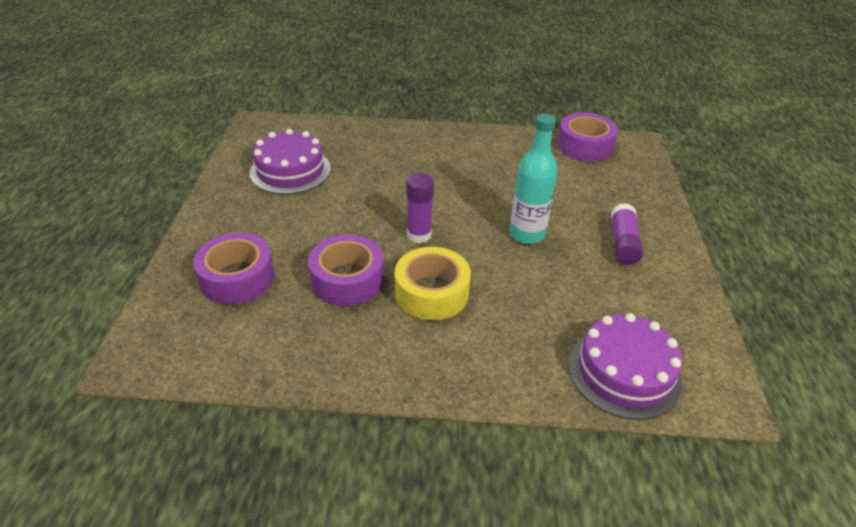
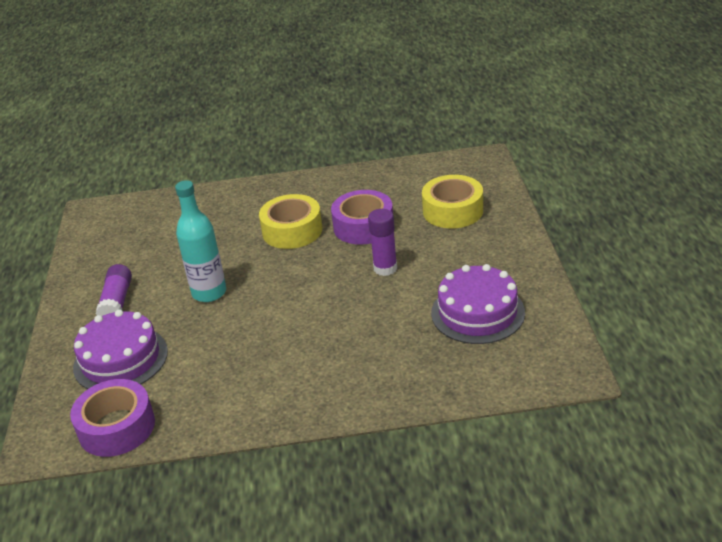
camera: 175 degrees right, 5 degrees down
(237, 278) = (453, 211): purple tape -> yellow tape
(419, 235) = (313, 272): purple glue stick -> purple glue stick (385, 268)
(624, 372) = (152, 212): purple cake -> purple cake (120, 359)

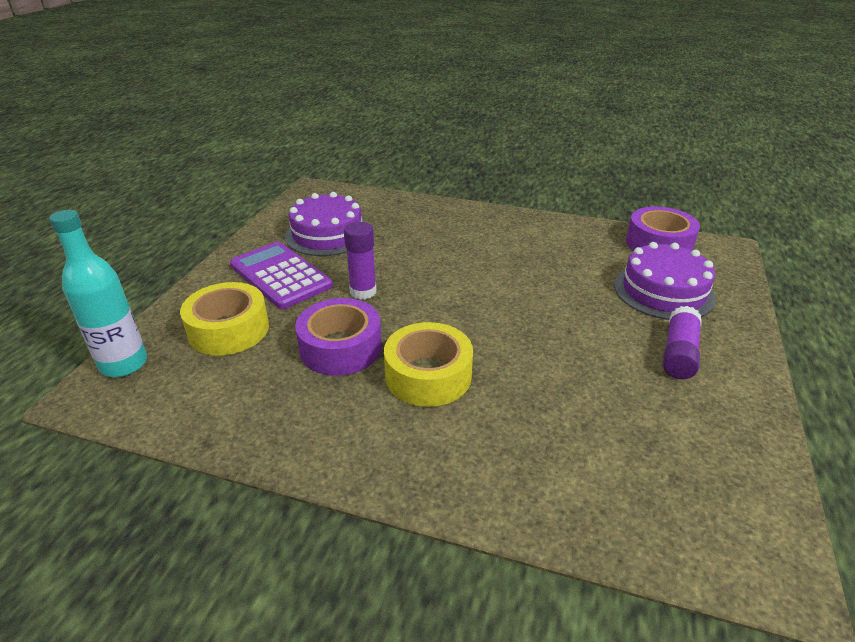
camera: 160 degrees left, 0 degrees up
(209, 293) = (561, 328): turquoise bottle -> turquoise bottle (124, 364)
(468, 257) = (280, 276): none -> purple calculator

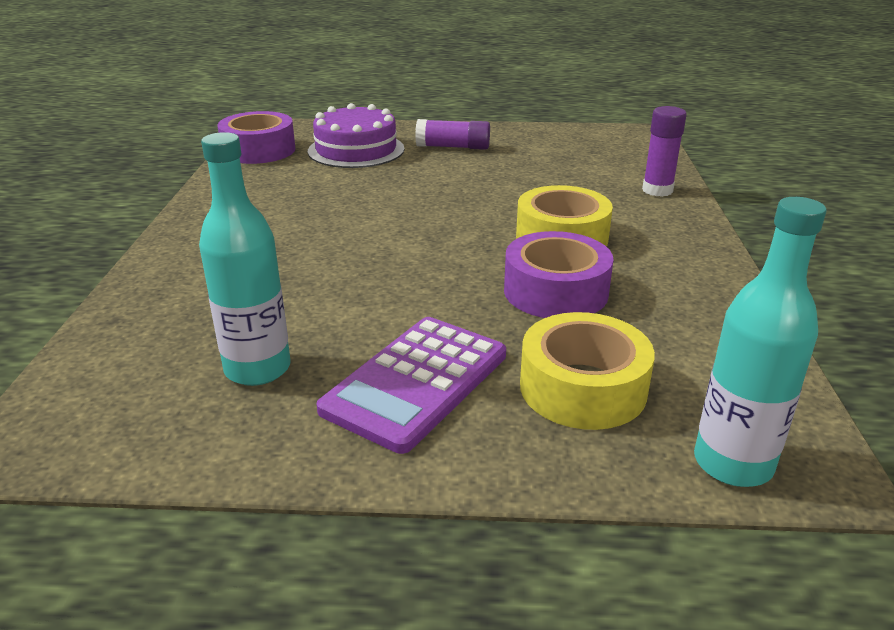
camera: 105 degrees left, 5 degrees down
(327, 234) = (257, 369): purple cake -> turquoise bottle
(363, 292) = (429, 299): purple glue stick -> purple glue stick (657, 190)

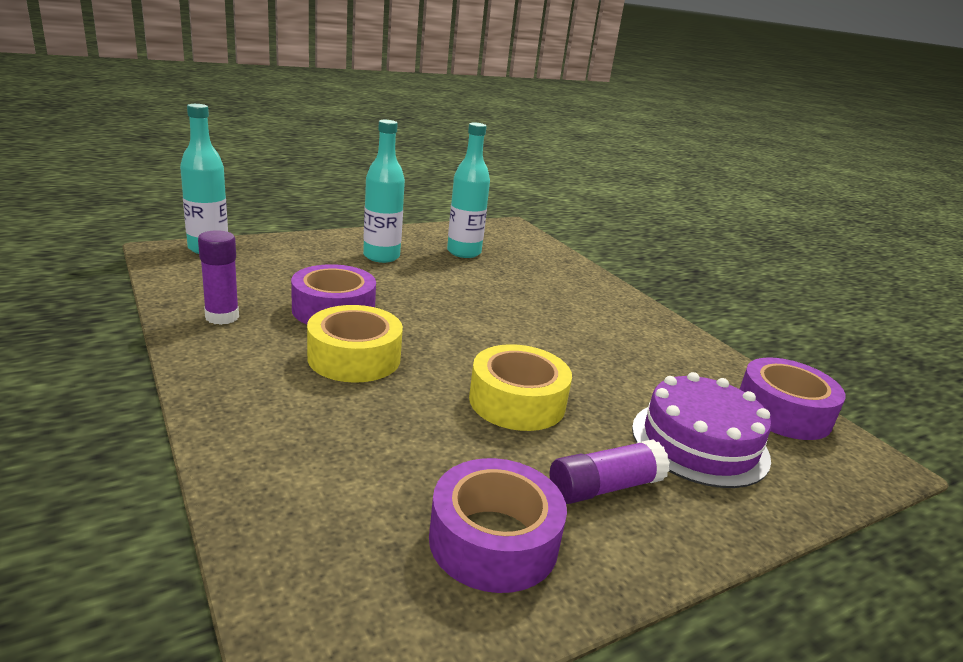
camera: 145 degrees right, 5 degrees down
(416, 382) = (381, 256): purple calculator -> turquoise bottle
(540, 144) = (493, 540): none -> purple tape
(582, 388) = (292, 264): yellow tape -> yellow tape (517, 401)
(657, 190) = (264, 457): purple glue stick -> purple glue stick (222, 317)

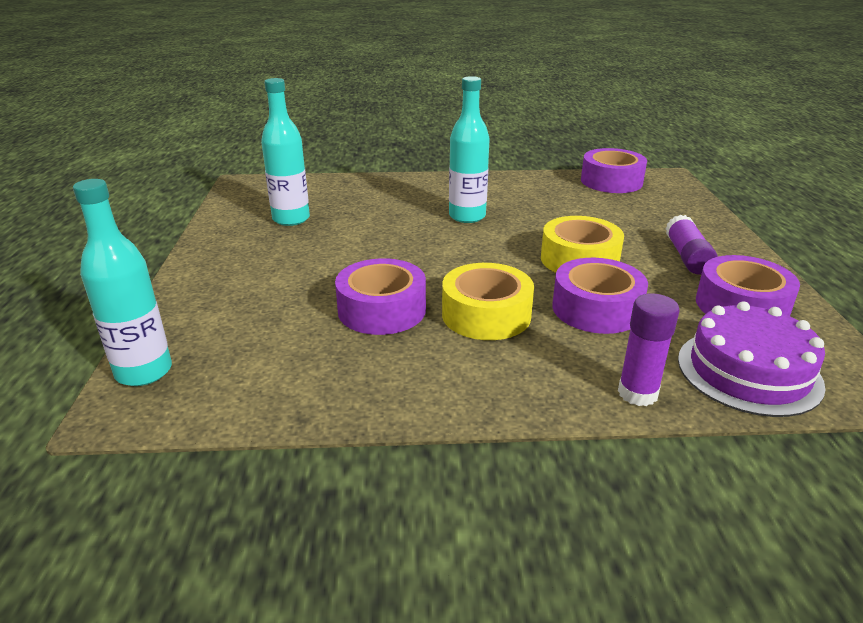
camera: 60 degrees left, 5 degrees up
(222, 317) = (361, 380): purple glue stick -> purple glue stick (637, 393)
(381, 256) = (267, 262): turquoise bottle -> turquoise bottle (467, 216)
(407, 420) = (596, 309): none -> purple tape
(699, 442) = (641, 215): purple cake -> purple cake (748, 371)

